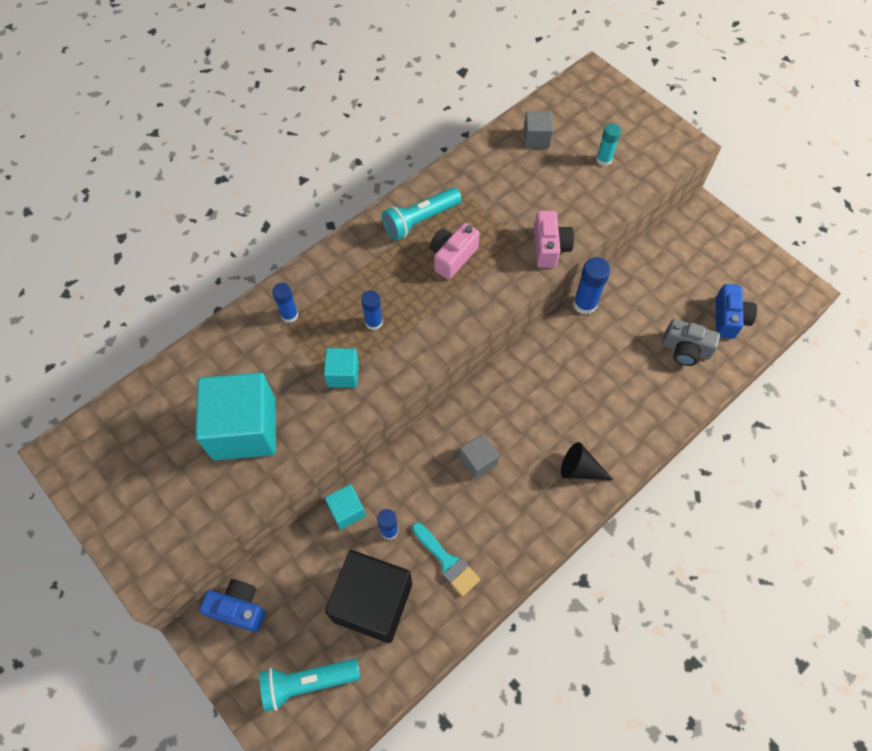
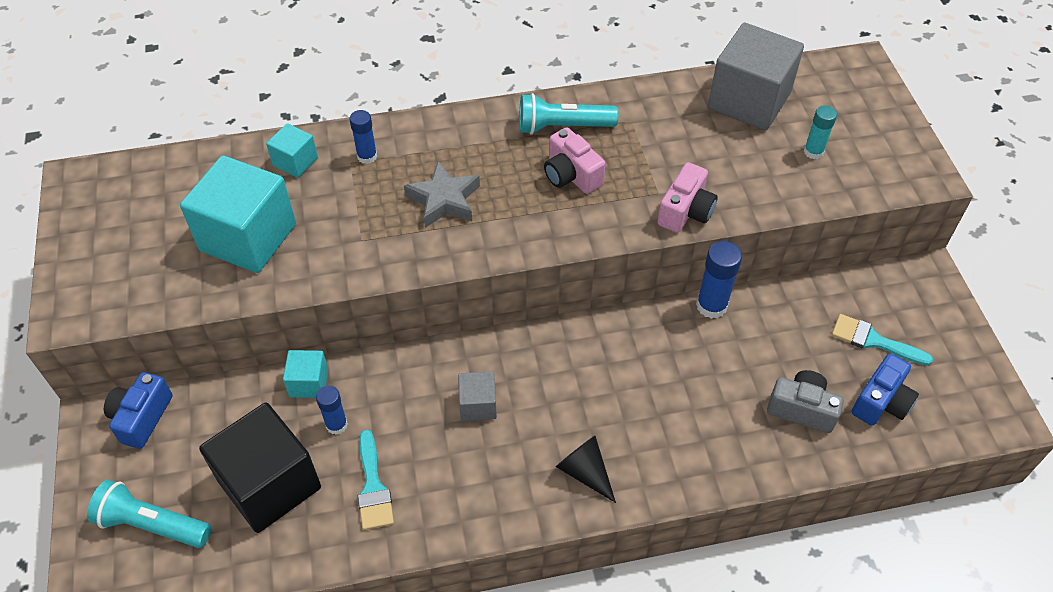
camera: 30 degrees right, 10 degrees down
(238, 608) = (142, 418): blue camera -> blue camera turned 120 degrees counterclockwise
(343, 374) = (377, 233): turquoise cube -> turquoise cube (295, 162)
(374, 322) = (444, 200): blue glue stick -> grey star
(452, 257) = (571, 175): pink camera -> pink camera turned 105 degrees counterclockwise
(536, 138) = (749, 101): grey cube -> grey cube, size x2.05
(685, 349) = (801, 409): grey camera -> grey camera turned 150 degrees clockwise
(699, 277) = (873, 340): none -> turquoise brush

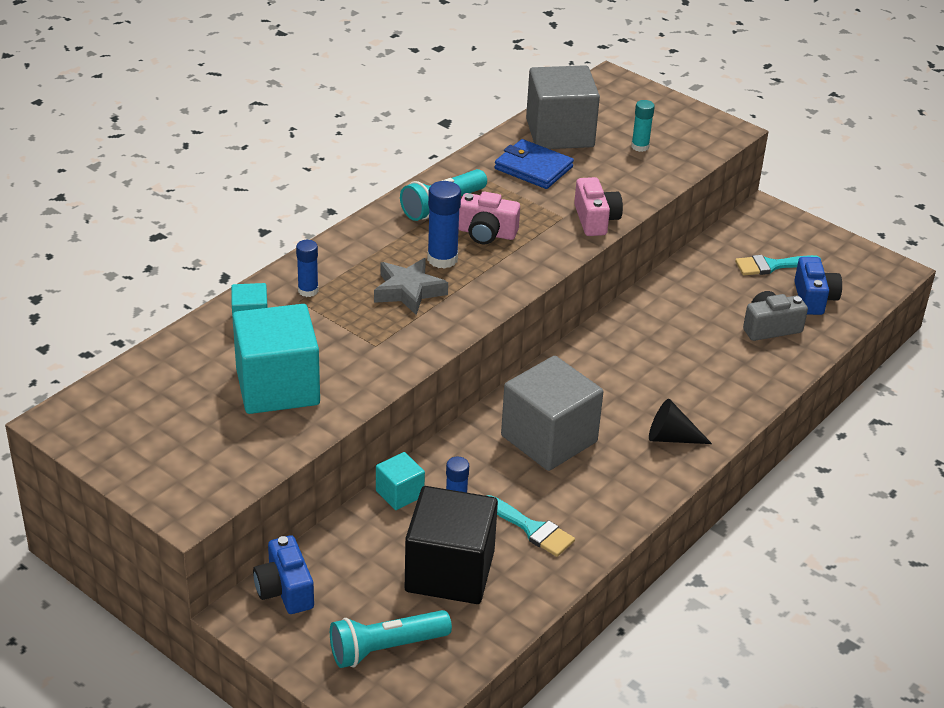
camera: 40 degrees left, 15 degrees down
(478, 405) = (549, 439): grey cube -> grey cube, size x2.05
(685, 127) = (533, 168): none -> blue wallet
(711, 305) = (644, 296): blue glue stick -> blue glue stick (442, 259)

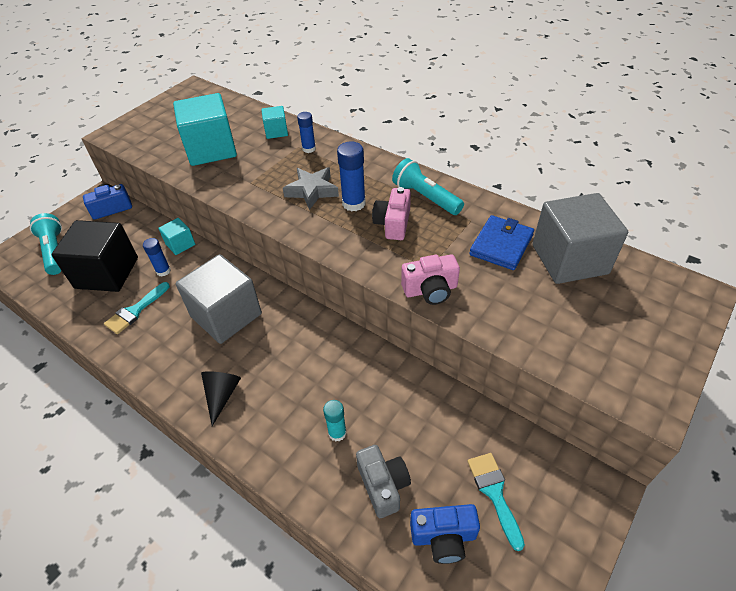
camera: 90 degrees right, 10 degrees up
(640, 147) = (574, 320): turquoise glue stick -> turquoise glue stick (337, 433)

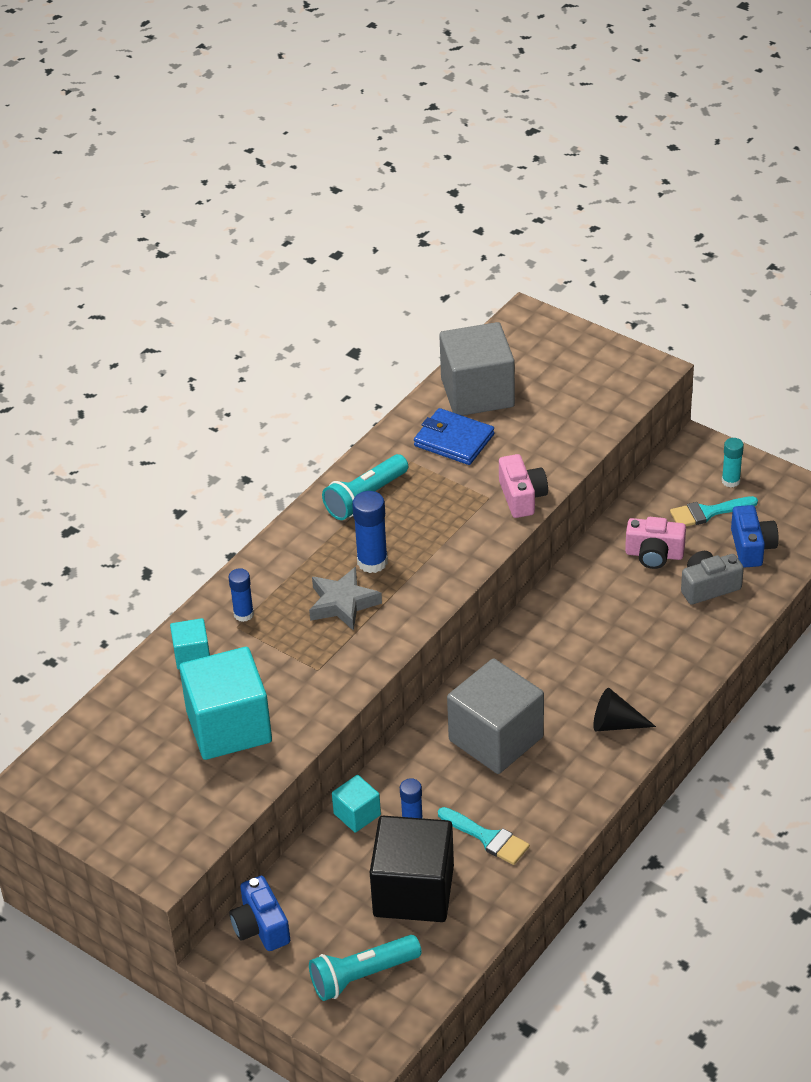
camera: 90 degrees left, 5 degrees down
(337, 433) = (655, 623): turquoise glue stick -> turquoise glue stick (730, 481)
(393, 224) = (413, 526): pink camera -> pink camera (654, 554)

